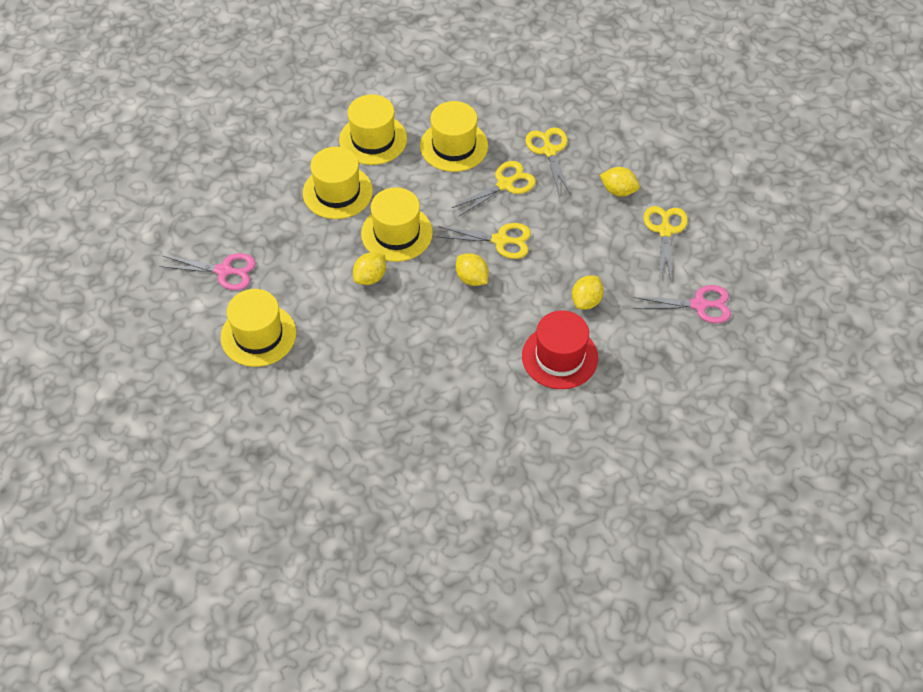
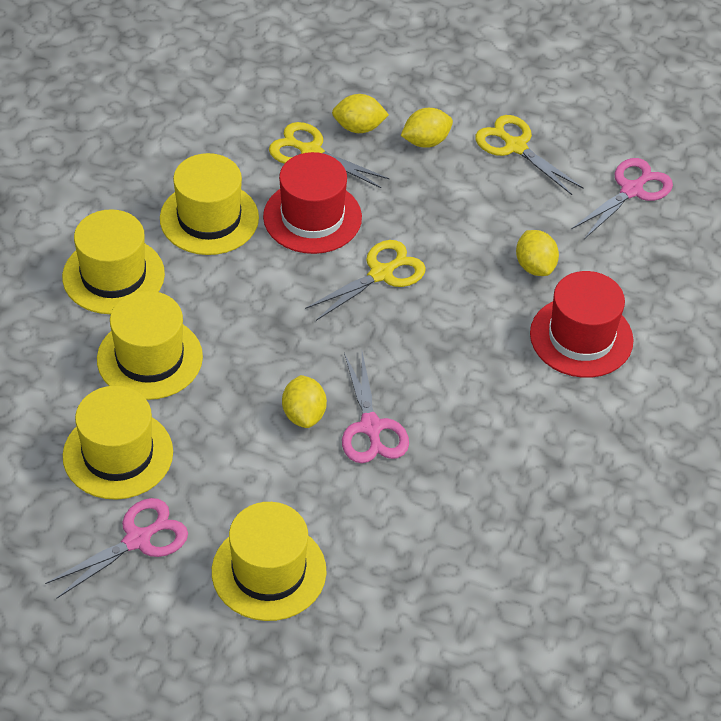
camera: 50 degrees left, 5 degrees down
(393, 310) = (371, 427): none -> pink scissors
(396, 233) = (270, 349): yellow hat -> yellow hat (118, 454)
(472, 278) = (404, 332): yellow lemon -> yellow lemon (359, 127)
(505, 184) = (312, 217): yellow scissors -> red hat

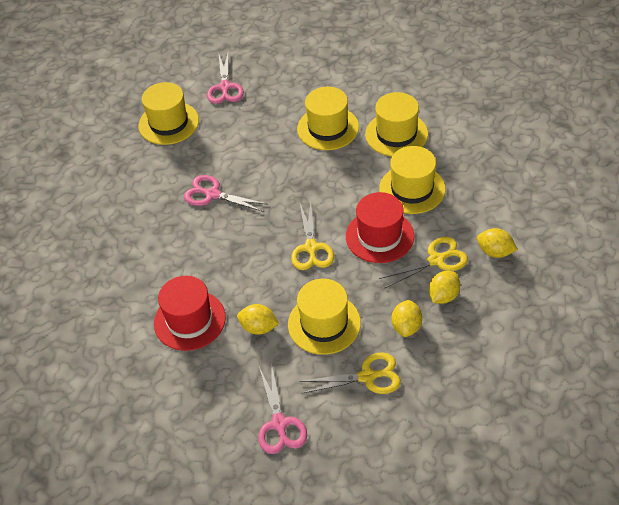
camera: 130 degrees right, 0 degrees up
(118, 454) = (278, 97): yellow hat -> yellow hat (324, 323)
(304, 414) = (243, 172): yellow lemon -> yellow lemon (495, 252)

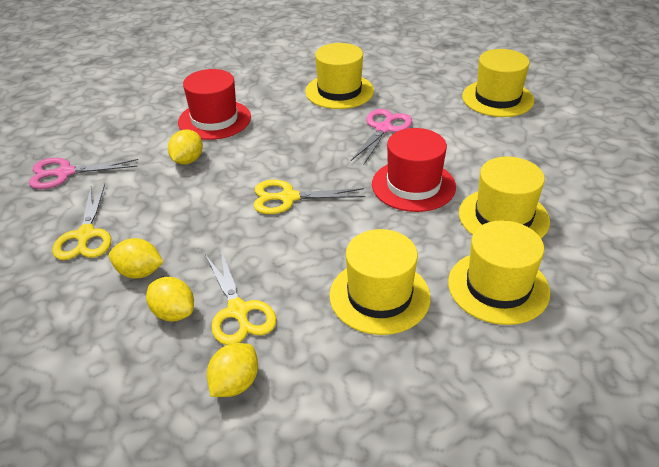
camera: 90 degrees right, 10 degrees down
(225, 87) = (569, 133): pink scissors -> none
(324, 323) = (173, 205): yellow hat -> yellow hat (339, 91)
(379, 236) = (295, 257): red hat -> red hat (413, 185)

